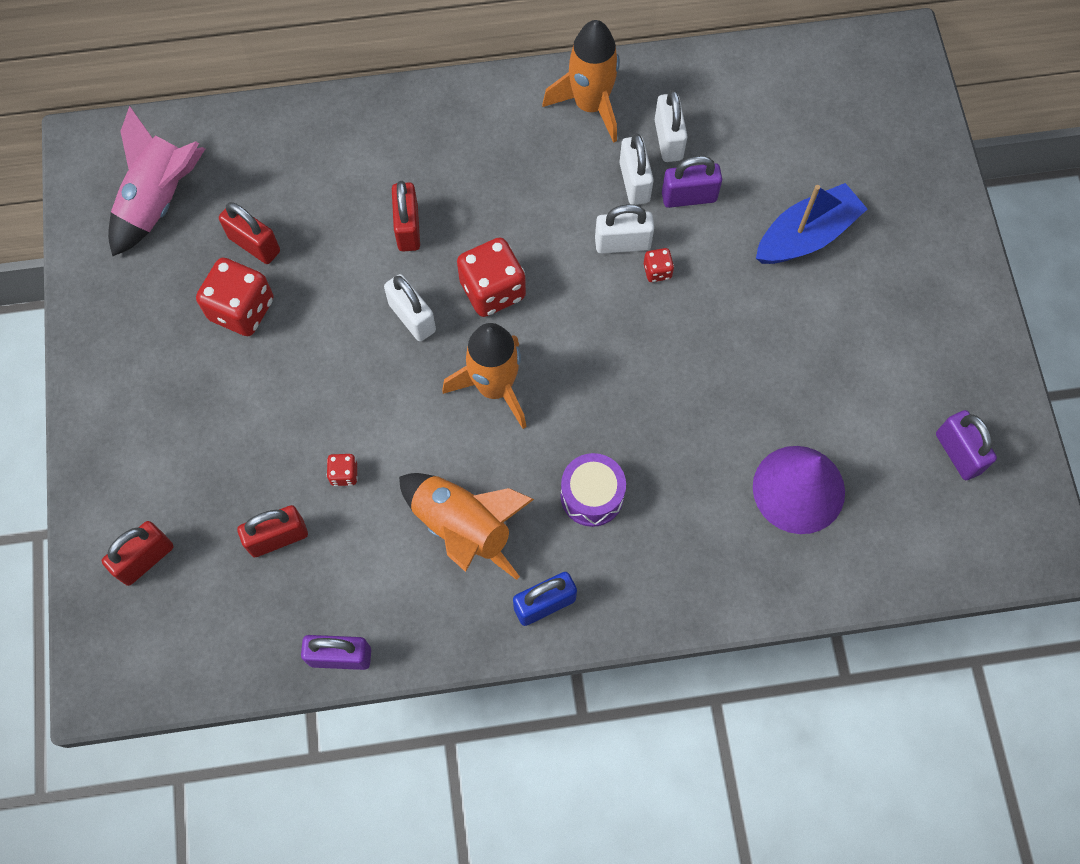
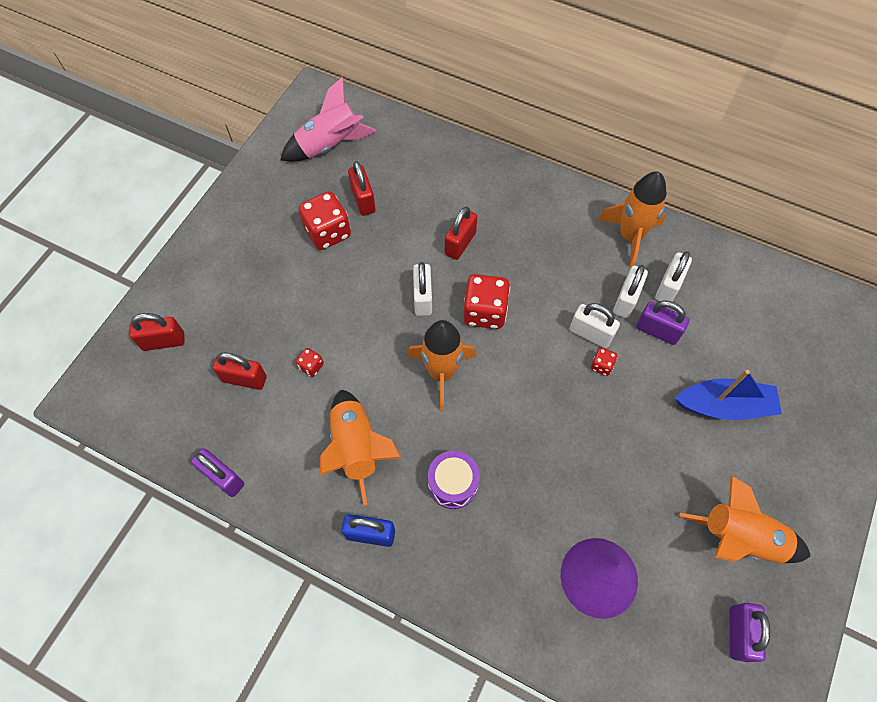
camera: 35 degrees right, 5 degrees down
(903, 361) = (739, 538): none -> orange rocket

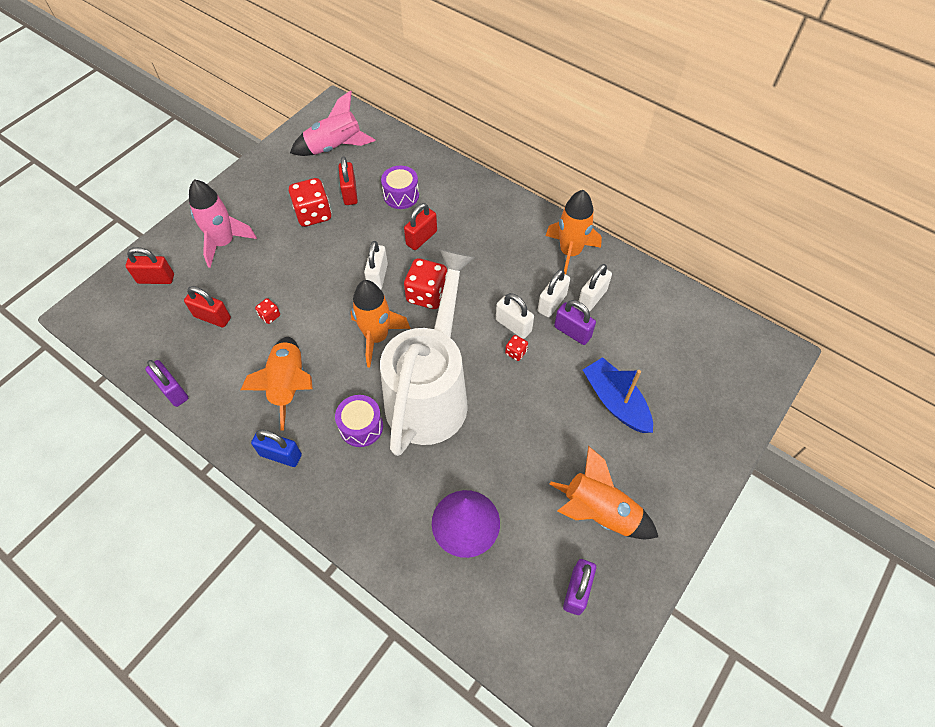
camera: 10 degrees right, 5 degrees down
(232, 284) = (224, 243): none -> pink rocket
(423, 194) = (401, 195): none -> purple drum
(520, 430) = (431, 393): none -> white watering can
(724, 406) = (615, 401): blue boat -> blue boat turned 135 degrees counterclockwise

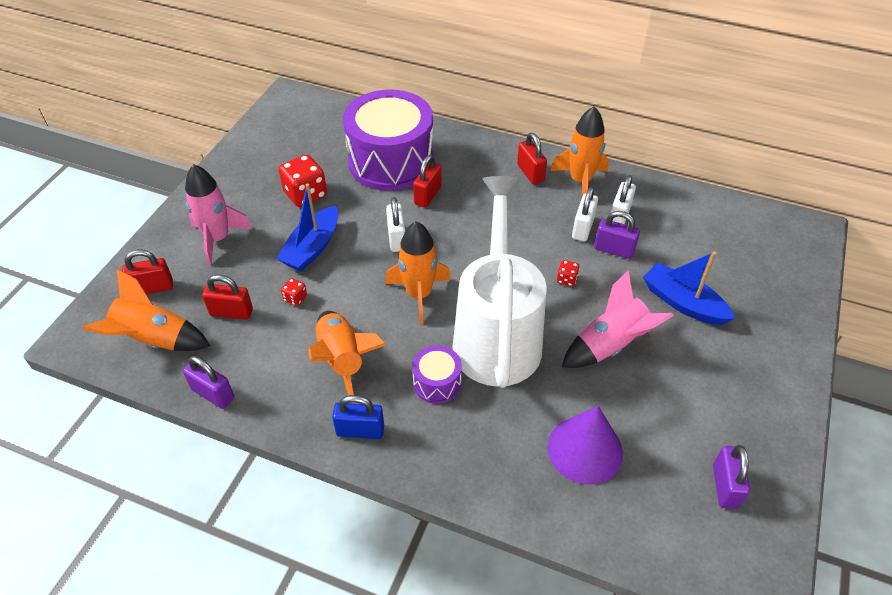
camera: 15 degrees left, 10 degrees down
(301, 269) = (312, 248): none -> blue boat
(334, 147) = (304, 131): pink rocket -> pink rocket (610, 345)
(350, 193) = (337, 169): red padlock -> red padlock (530, 173)
(401, 195) = (391, 161): purple drum -> purple drum, size x2.27
(427, 295) = (455, 245): red dice -> none
(513, 325) = (553, 256): white padlock -> none
(599, 512) = (713, 407): orange rocket -> orange rocket (154, 340)

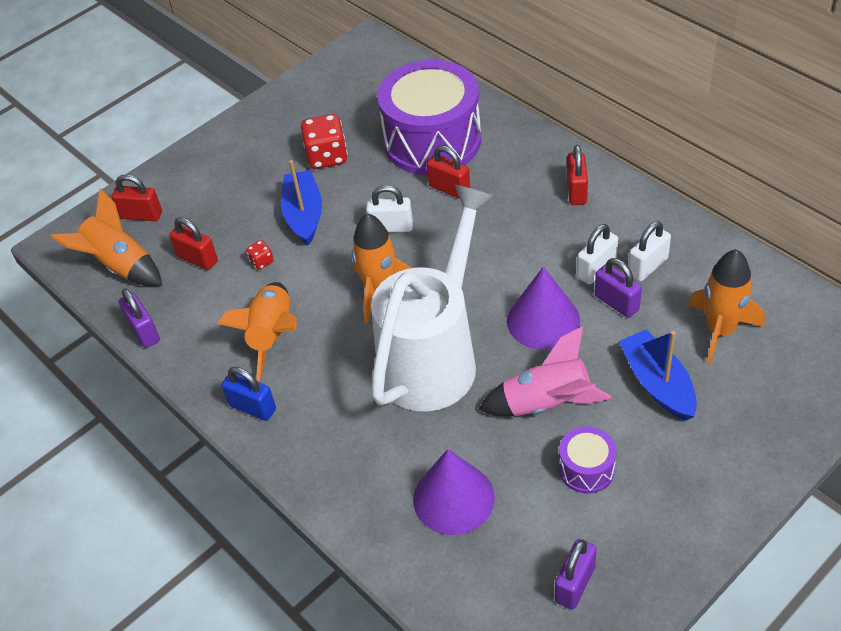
camera: 30 degrees right, 0 degrees up
(218, 239) = (222, 182): pink rocket -> none
(312, 248) = (304, 215): blue boat -> blue boat turned 120 degrees clockwise
(397, 238) = (391, 227): white padlock -> white padlock turned 75 degrees clockwise
(428, 195) = (449, 189): red padlock -> red padlock turned 75 degrees clockwise
(437, 383) = (348, 386): purple drum -> purple drum (586, 469)
(566, 279) = (543, 320): red dice -> purple cone
(580, 181) = (628, 214): orange rocket -> orange rocket (720, 330)

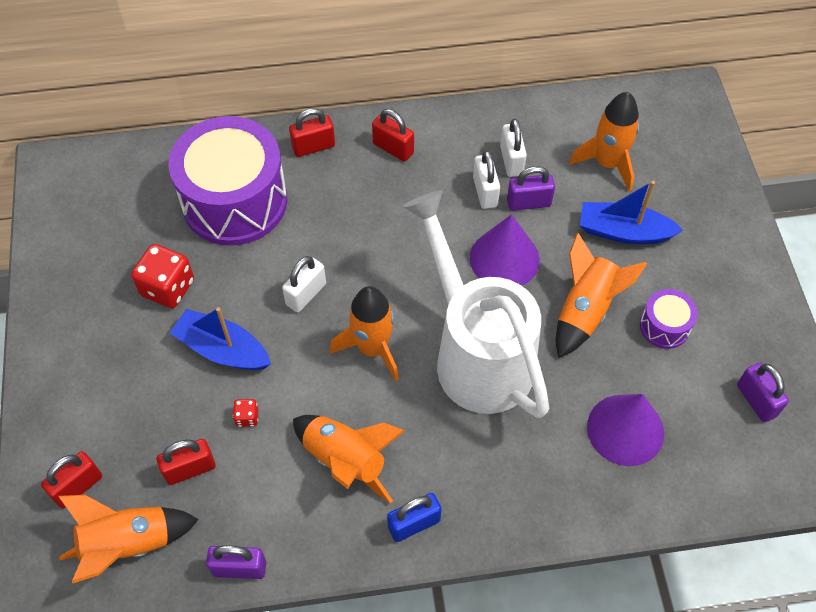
camera: 60 degrees left, 10 degrees up
(449, 189) = (304, 226): red padlock -> red padlock (313, 147)
(546, 403) = (585, 310): pink rocket -> orange rocket

